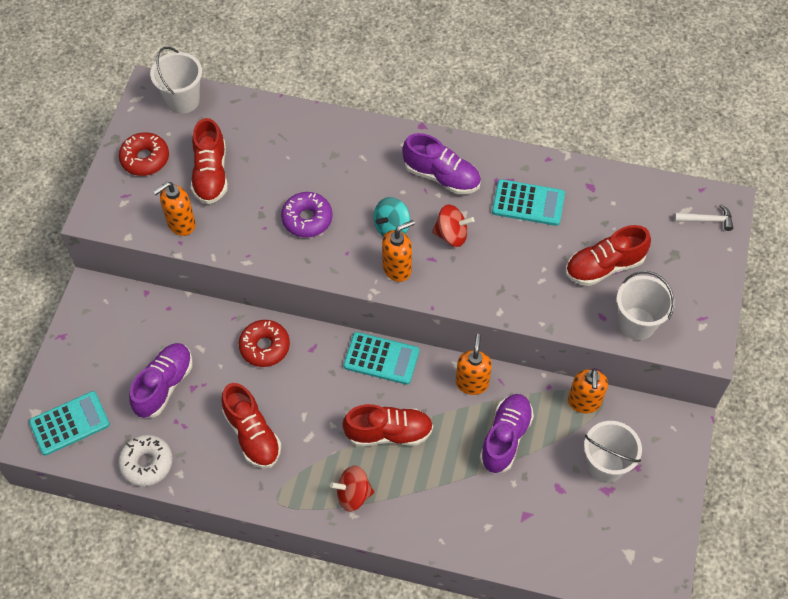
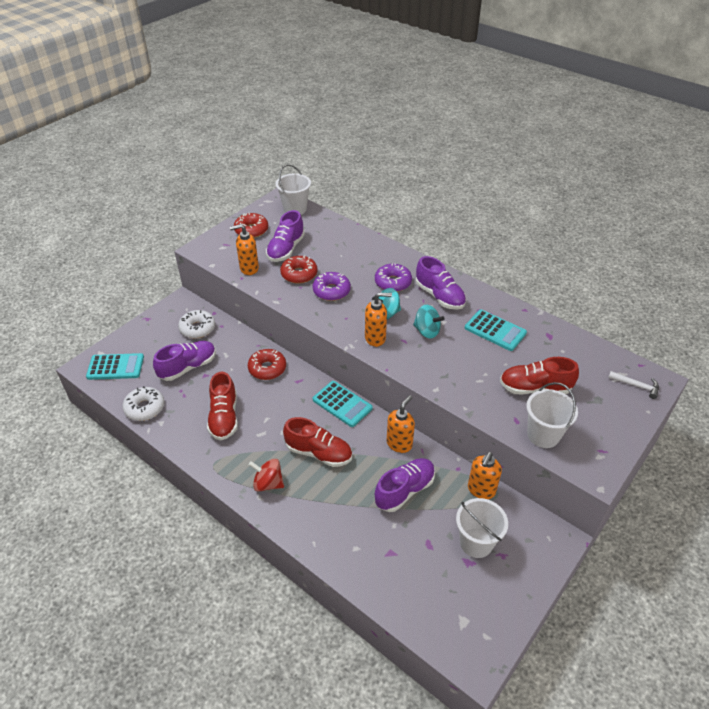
camera: 25 degrees right, 15 degrees down
(140, 324) = (197, 328): none -> white donut
(211, 174) = (286, 249): red shoe -> purple shoe
(251, 208) = (299, 274): none -> red donut
(375, 176) = (393, 282): none -> purple donut
(451, 235) = (427, 331): red spinning top -> turquoise spinning top

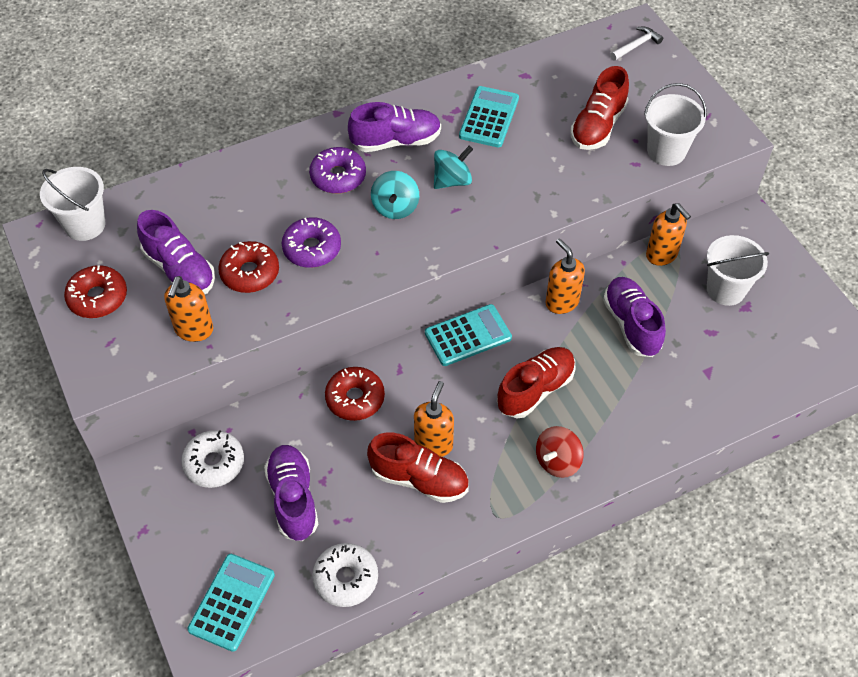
camera: 65 degrees left, 10 degrees up
(375, 338) = (434, 236): orange soap dispenser -> orange soap dispenser (433, 444)
(495, 330) = (489, 117): turquoise calculator -> turquoise calculator turned 45 degrees counterclockwise

